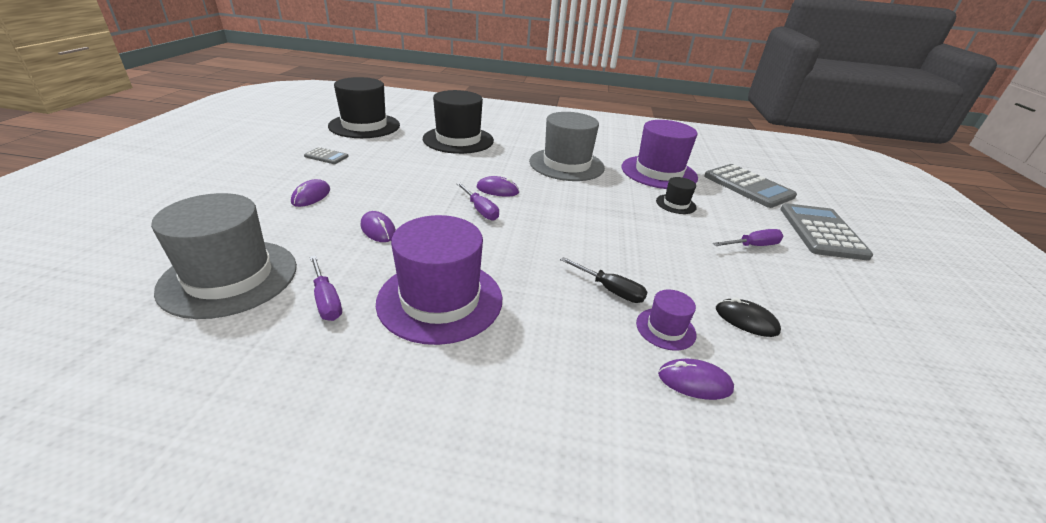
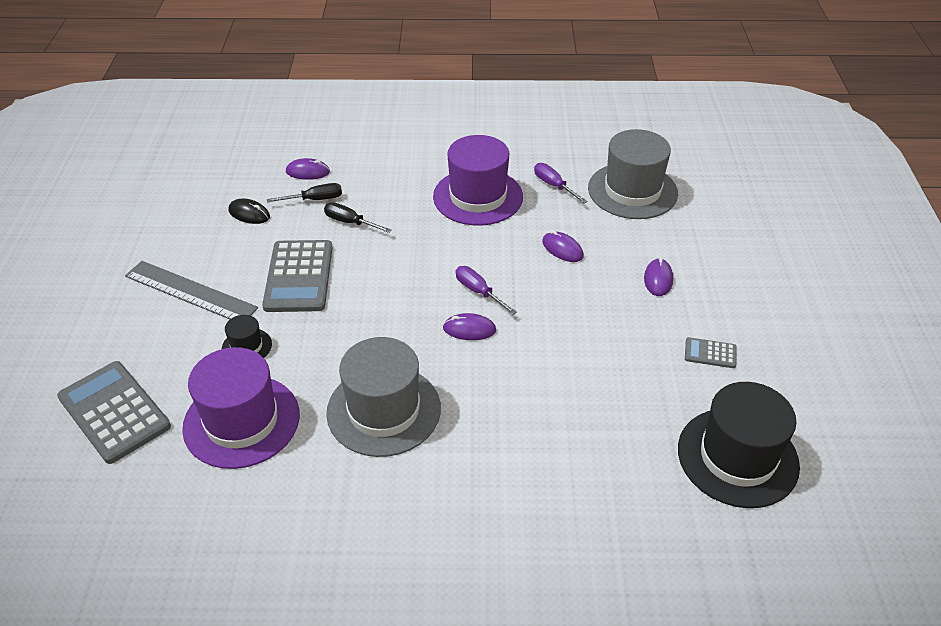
camera: 175 degrees right, 10 degrees up
(458, 140) = (566, 447): black hat -> none
(665, 328) = (315, 199): purple hat -> black screwdriver
(752, 246) = (190, 292): purple screwdriver -> grey ruler
(821, 232) = (86, 329): grey calculator -> grey calculator (299, 276)

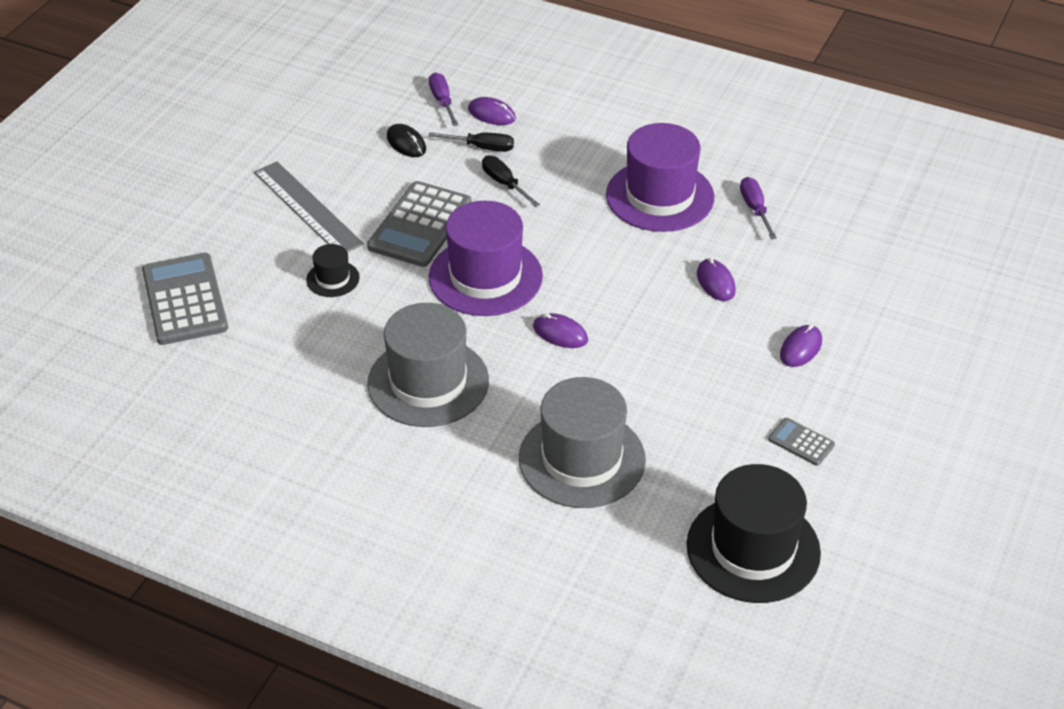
camera: 25 degrees right, 0 degrees up
(241, 421) = (292, 347): purple hat -> purple hat (485, 277)
(479, 292) = (594, 299): purple screwdriver -> purple screwdriver (442, 101)
(632, 191) = (844, 242): grey hat -> grey hat (582, 459)

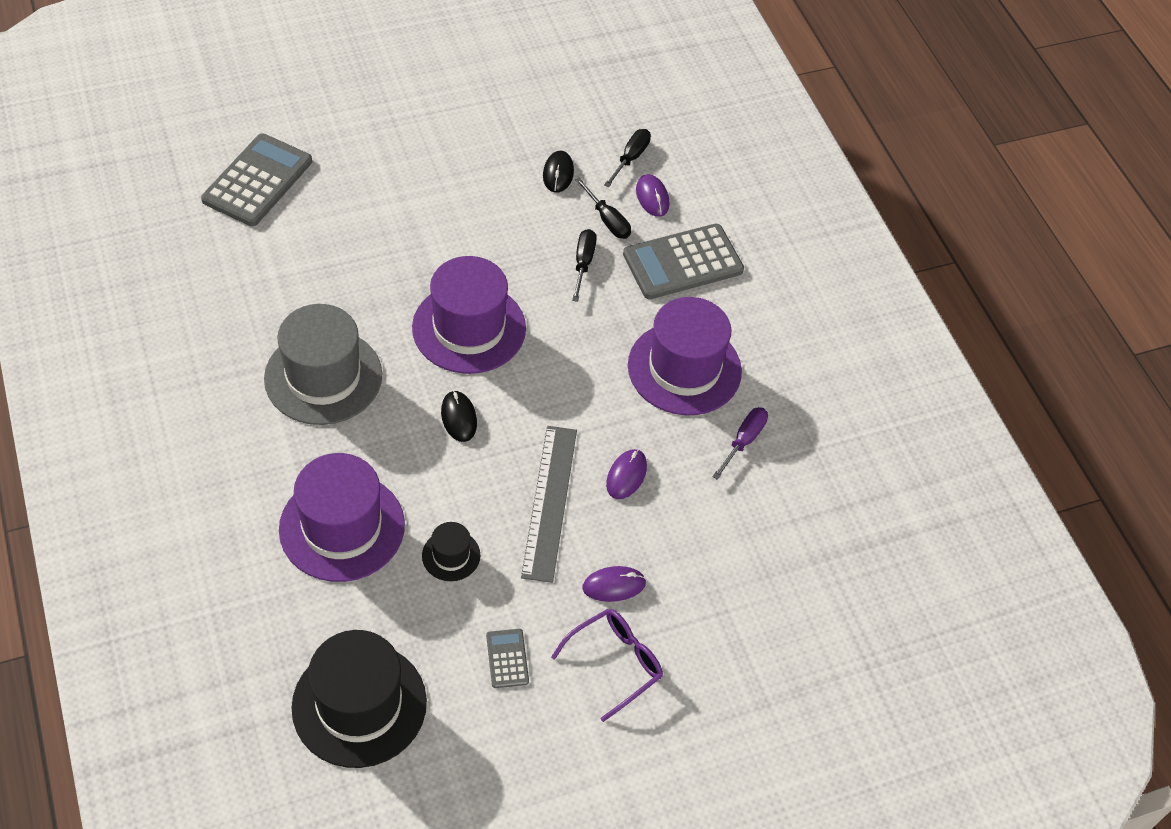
camera: 40 degrees right, 10 degrees up
(307, 208) = (423, 172): grey ruler -> grey ruler (549, 502)
(333, 279) = (367, 243): black hat -> black hat (451, 555)
(420, 225) = (479, 249): grey calculator -> grey calculator (683, 262)
(442, 101) = (630, 158): purple screwdriver -> black screwdriver
(560, 333) = (459, 418): purple mouse -> black mouse
(582, 459) = (342, 527): grey hat -> purple hat
(866, 389) = (615, 663): none -> purple glasses

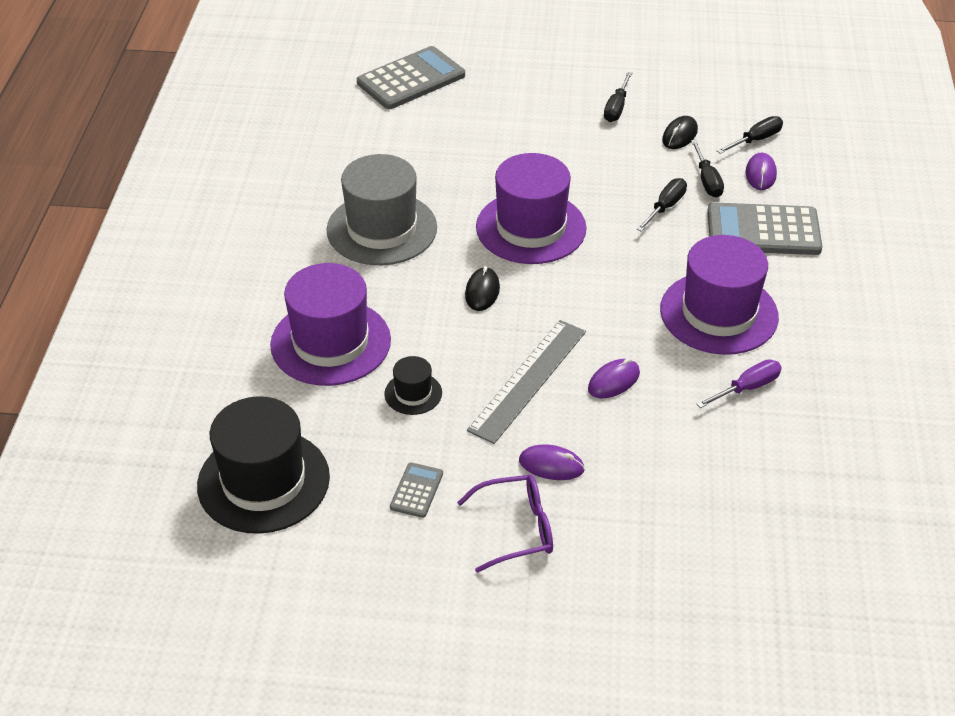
camera: 30 degrees right, 10 degrees down
(483, 157) = (616, 108): none -> black screwdriver

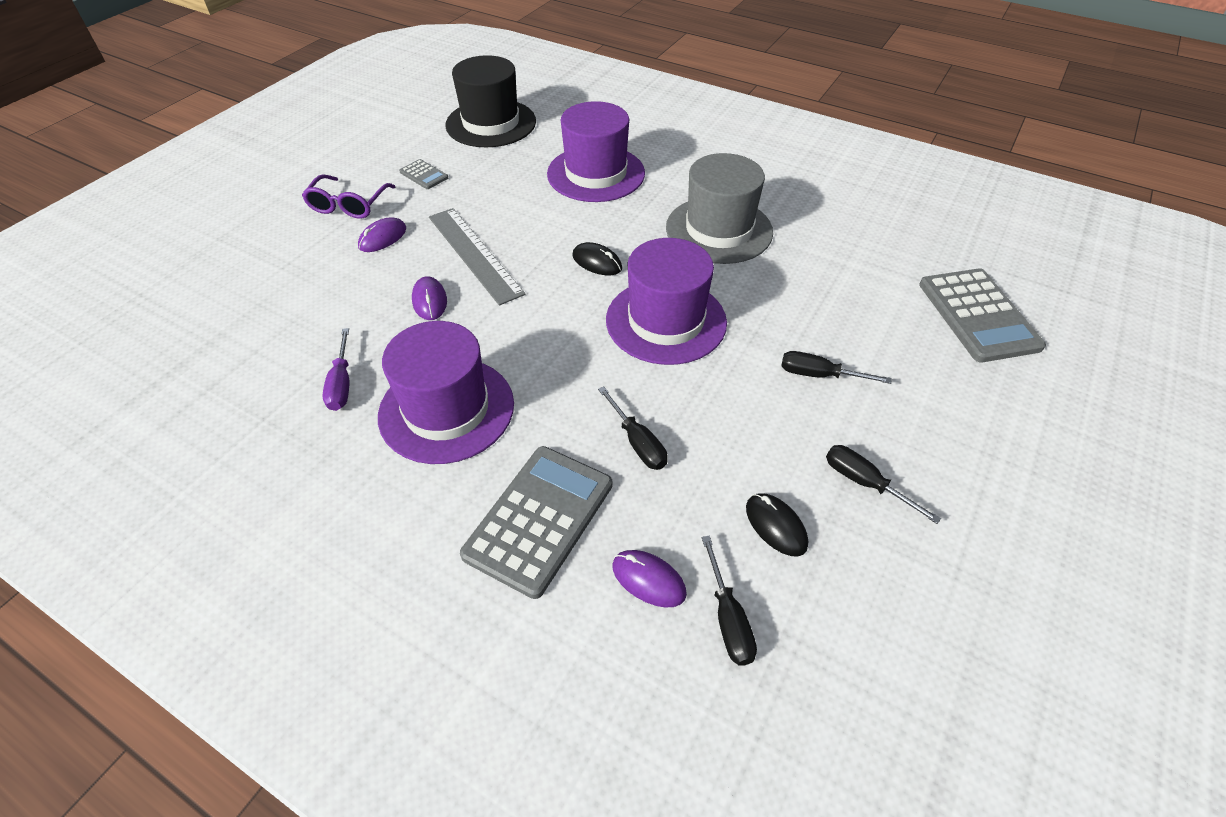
camera: 115 degrees right, 5 degrees up
(413, 393) = (512, 196): black hat -> none
(707, 180) = (665, 509): black screwdriver -> black screwdriver (819, 375)

